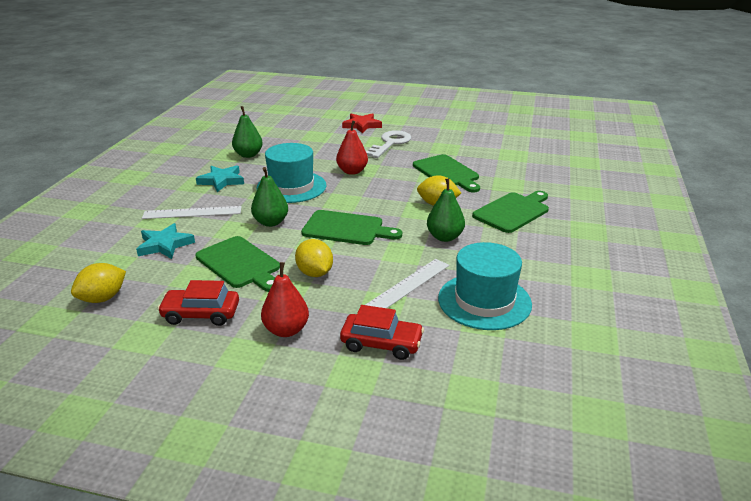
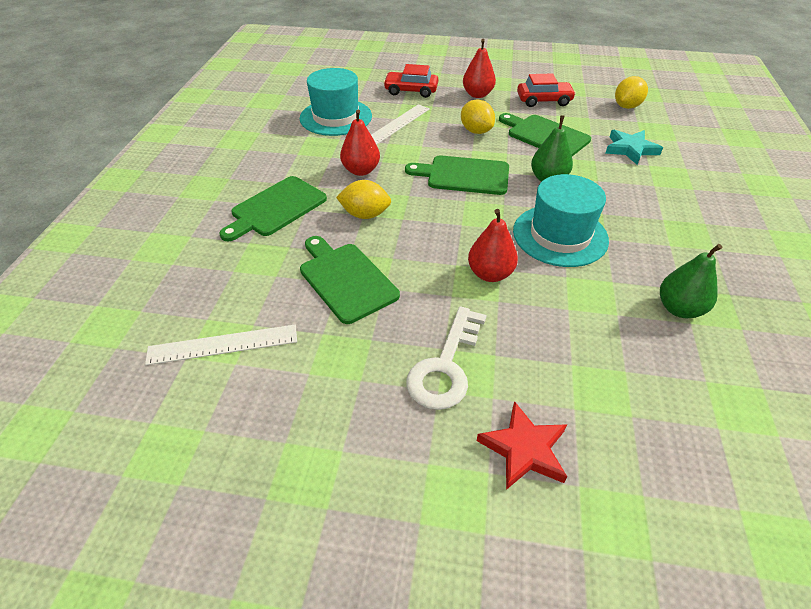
camera: 175 degrees right, 15 degrees up
(192, 213) = (644, 187): white ruler -> white ruler (223, 344)
(221, 181) = (662, 242): turquoise star -> none
(445, 237) = (361, 170): green pear -> red pear

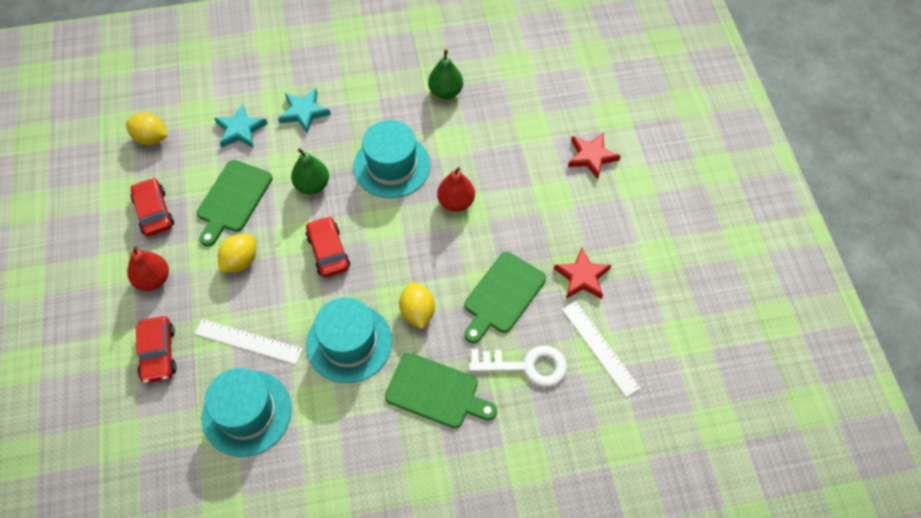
camera: 110 degrees left, 15 degrees up
(325, 361) = (582, 277): none -> red star
(361, 170) = (349, 343): red pear -> turquoise hat
(445, 366) = (553, 208): white key -> white key (526, 366)
(464, 175) = (328, 251): green cutting board -> red car
(651, 189) = (304, 112): none -> turquoise star

